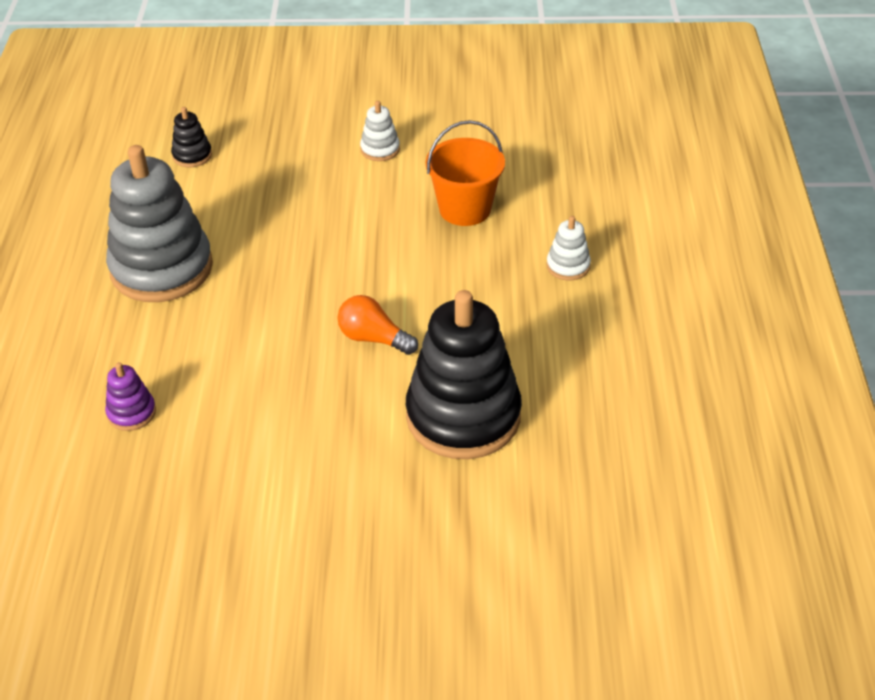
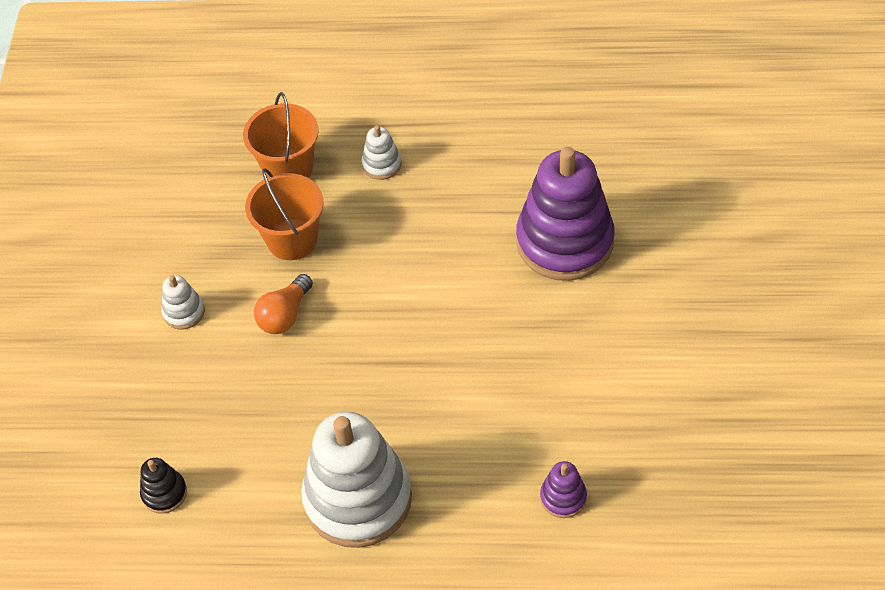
camera: 85 degrees left, 10 degrees up
(161, 268) = (358, 499): grey stacking toy -> white stacking toy
(373, 338) = (469, 308): orange light bulb -> orange light bulb (285, 315)
(463, 416) = (564, 242): black stacking toy -> purple stacking toy
(557, 200) = (288, 168): none -> orange bucket

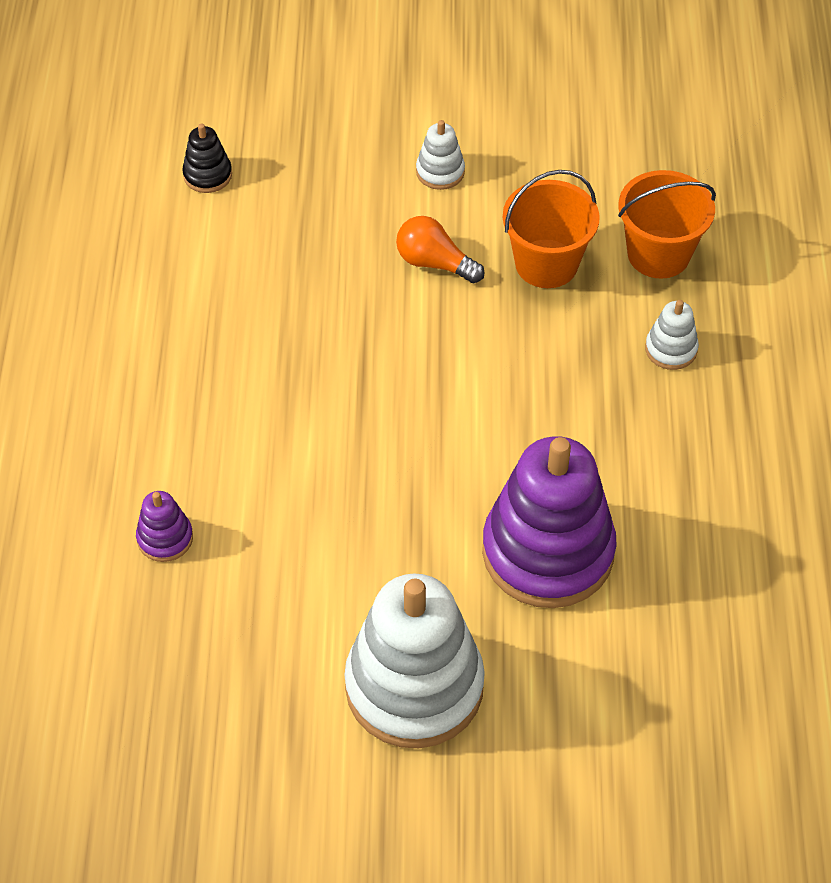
camera: 85 degrees right, 0 degrees up
(358, 499) = (183, 340): white stacking toy -> white stacking toy (414, 686)

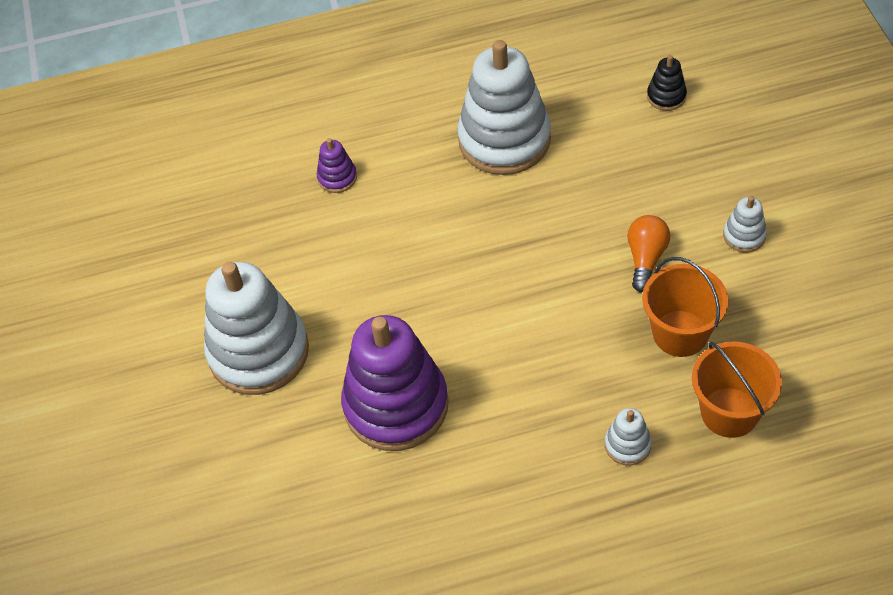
camera: 80 degrees right, 0 degrees up
(193, 345) = (504, 140): none -> white stacking toy

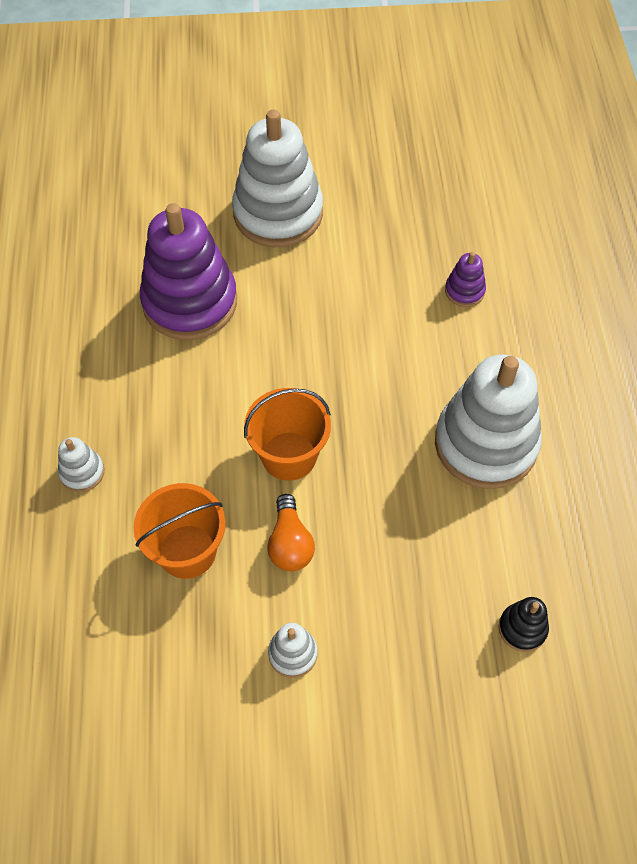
camera: 95 degrees right, 5 degrees up
(646, 258) = (290, 543): orange light bulb -> orange light bulb turned 60 degrees clockwise
(729, 412) = (82, 571): orange bucket -> orange bucket (289, 456)

